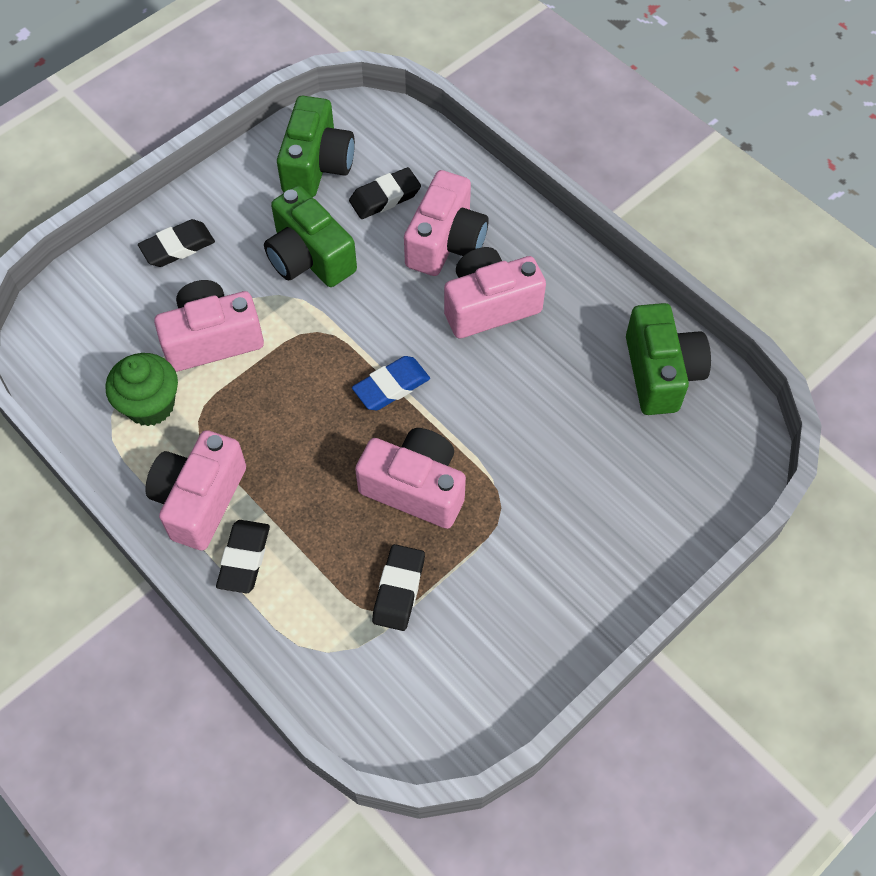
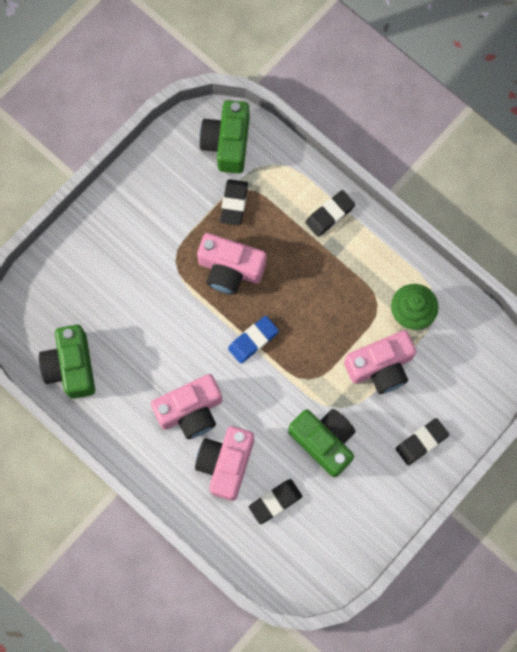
camera: 175 degrees right, 15 degrees up
(200, 500) = (364, 250): pink camera -> none
(244, 558) = (329, 214): black eraser -> black eraser turned 45 degrees clockwise
(317, 165) = (331, 529): green camera -> green camera (227, 143)

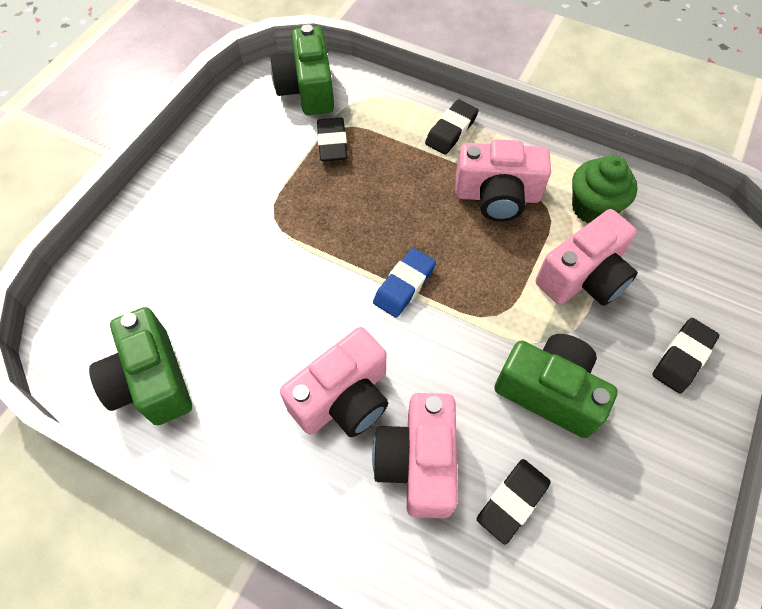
camera: 15 degrees left, 15 degrees down
(230, 269) = (348, 211): pink camera -> pink camera (497, 196)

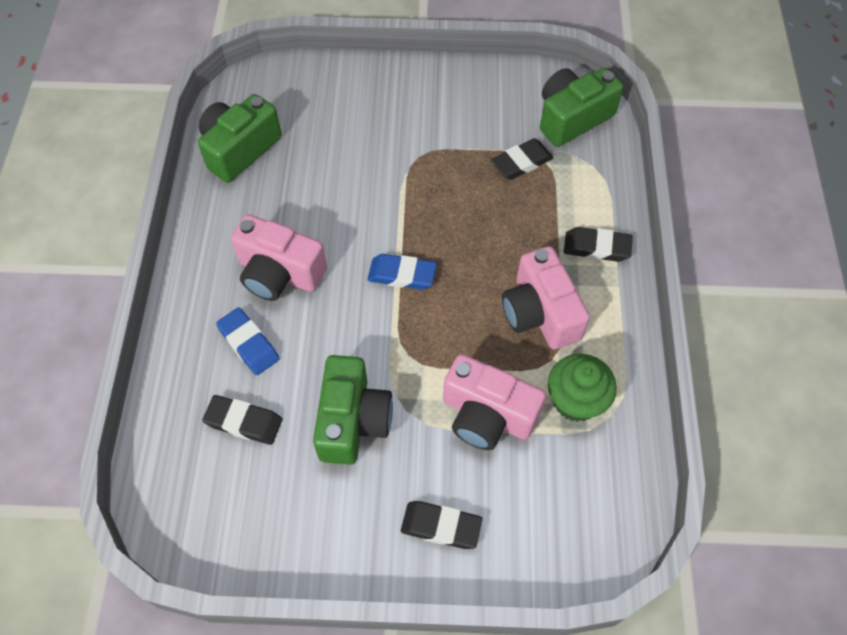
camera: 65 degrees right, 0 degrees up
(418, 462) = (248, 344): pink camera -> blue eraser

